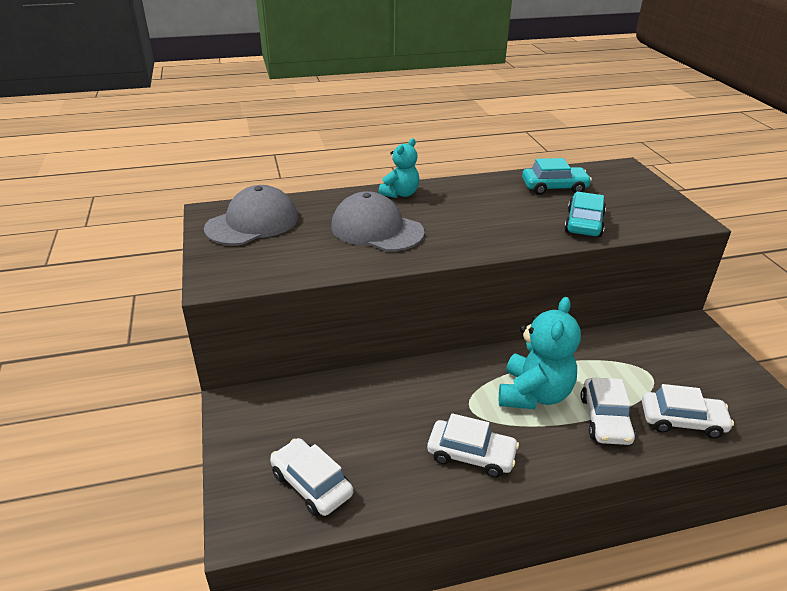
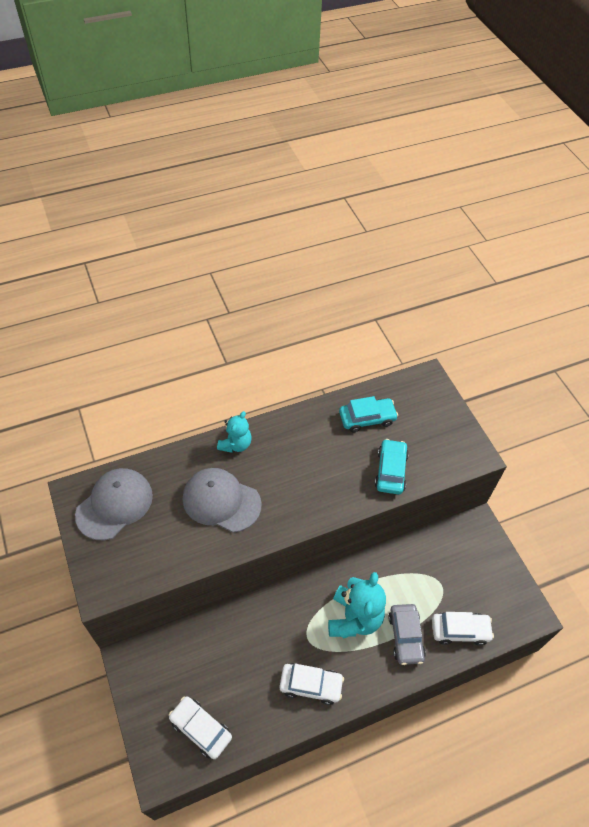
camera: 10 degrees left, 20 degrees up
(605, 419) = (405, 636): white car -> grey car

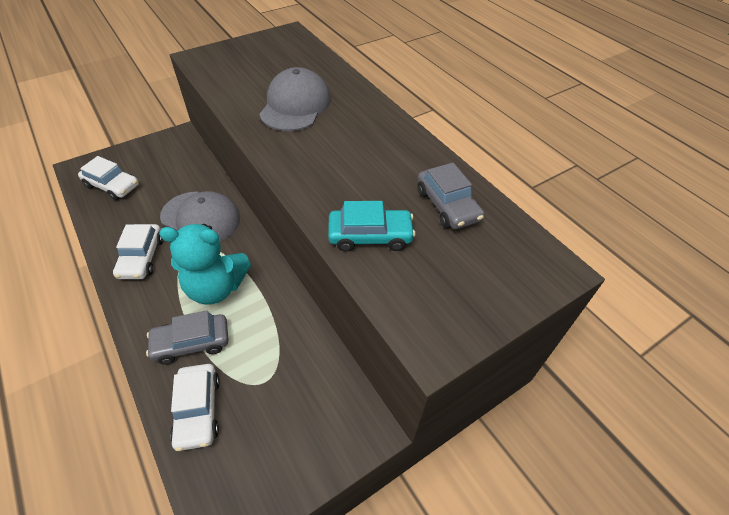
camera: 80 degrees right, 5 degrees down
(115, 504) = (281, 51): grey cap -> grey cap (201, 218)
(201, 729) = (112, 186): white car -> white car turned 90 degrees clockwise
(235, 444) = (367, 106): turquoise teddy bear -> none
(367, 418) = (447, 205): turquoise car -> grey car

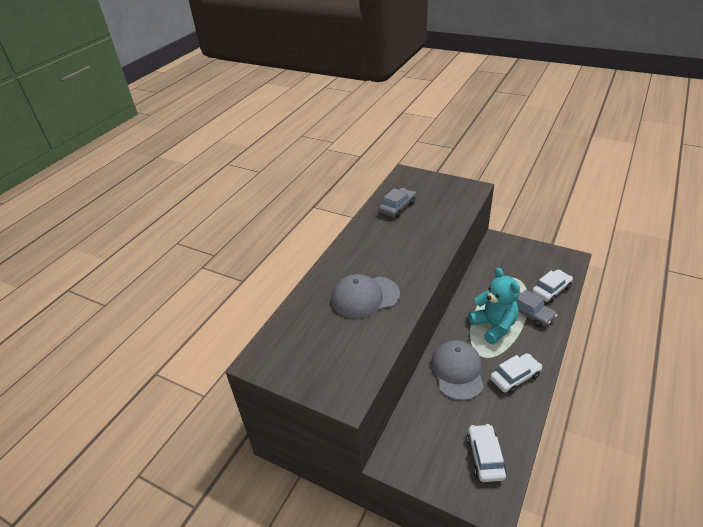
camera: 115 degrees left, 10 degrees down
(370, 236) = (442, 221): turquoise car -> none

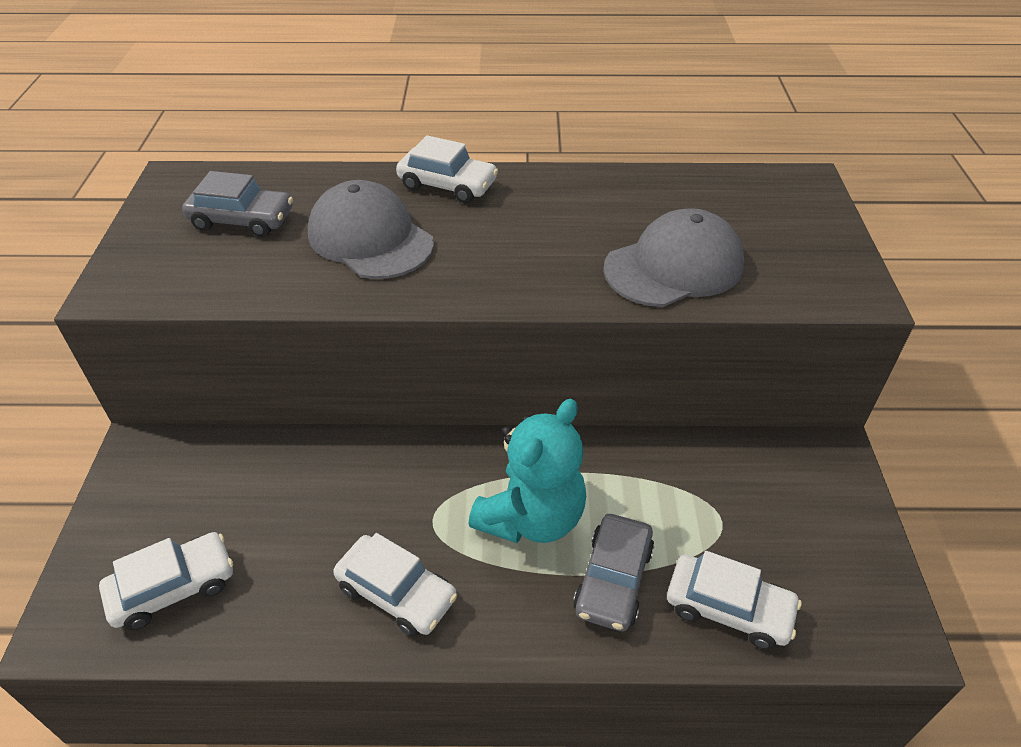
camera: 60 degrees right, 5 degrees up
(340, 263) = (447, 185): none -> white car
(397, 207) = (672, 202): grey car -> grey car (242, 220)
(457, 371) = (373, 488): grey cap -> grey cap (674, 266)

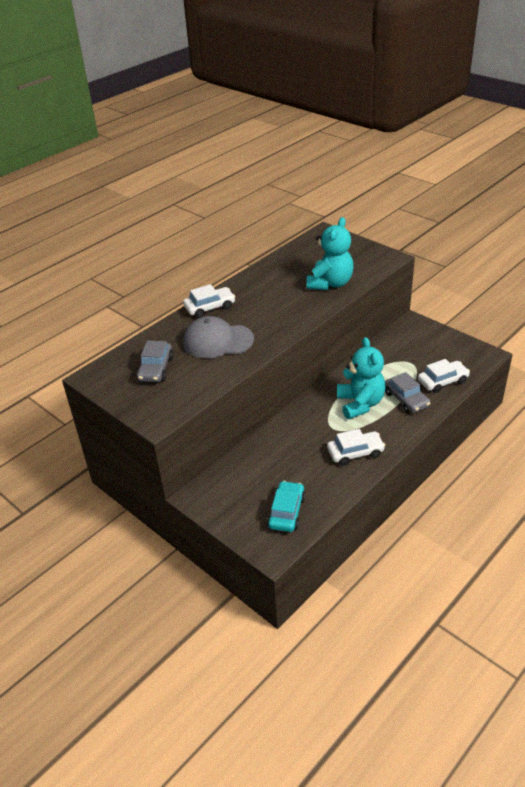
camera: 45 degrees left, 5 degrees down
(173, 588) = (287, 512): white car -> turquoise car
(242, 220) = (155, 369): grey car -> grey car turned 135 degrees clockwise
(674, 266) = (330, 283): grey cap -> turquoise teddy bear

